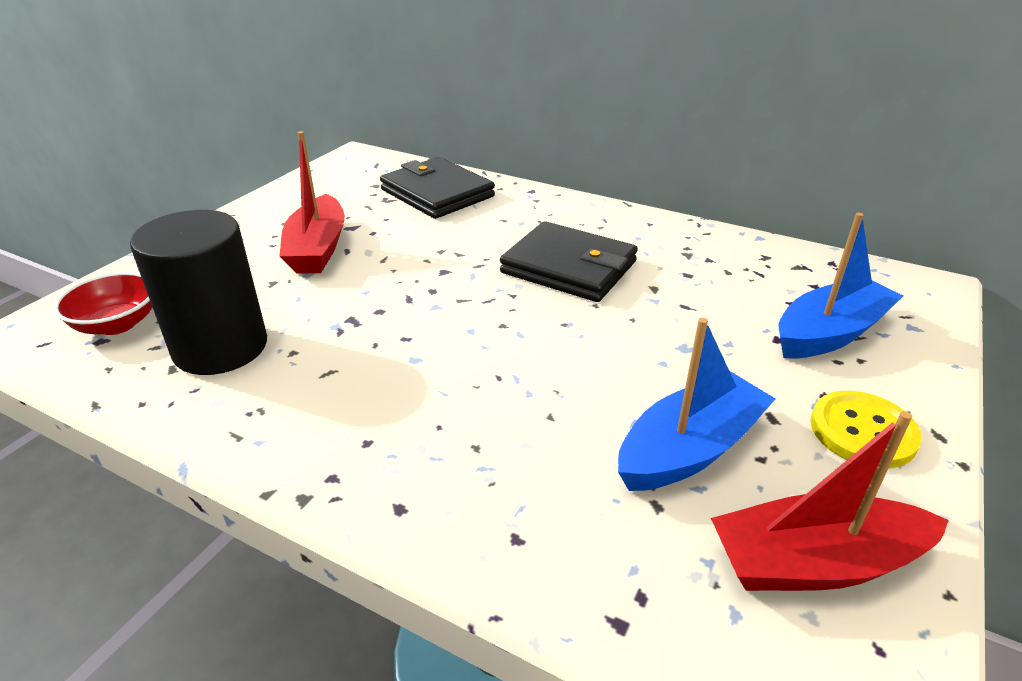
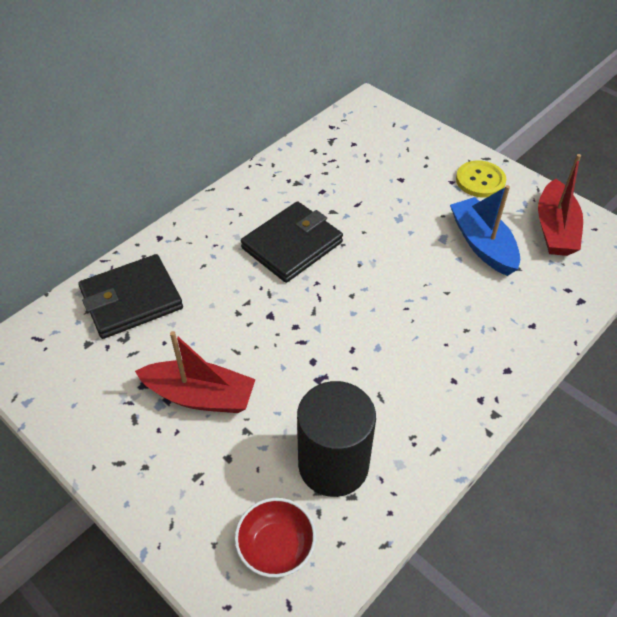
camera: 75 degrees left, 15 degrees up
(830, 333) = (402, 158): blue boat -> none

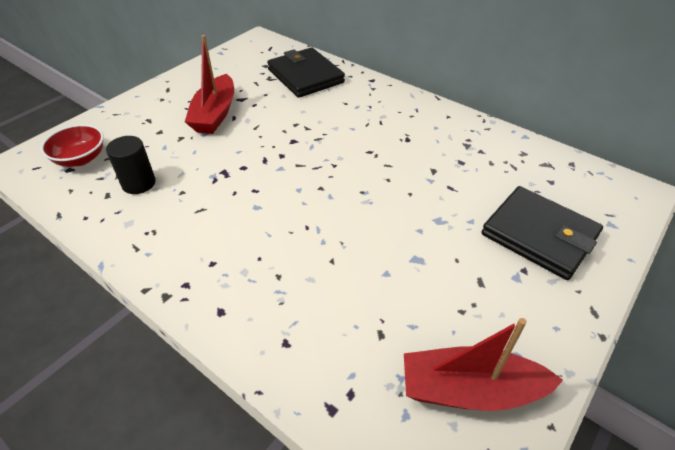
camera: 85 degrees right, 5 degrees down
(292, 245) = (379, 147): black wallet -> black wallet (539, 235)
(333, 464) = (139, 183): black cylinder -> black cylinder, size x0.57
(480, 180) = (540, 301): yellow button -> none
(482, 244) = (416, 297): blue boat -> none

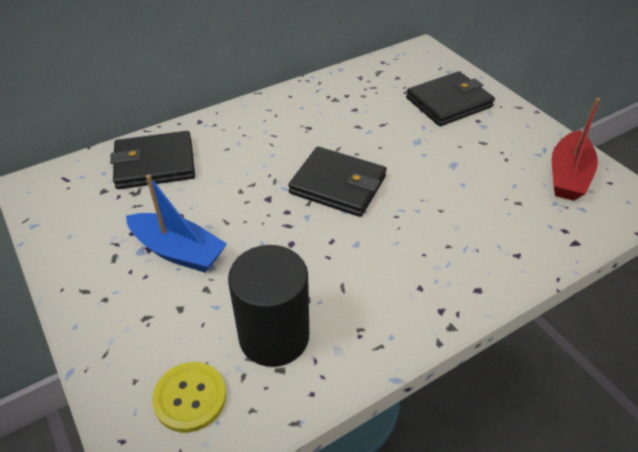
camera: 70 degrees left, 0 degrees up
(80, 159) = (190, 397): red bowl -> yellow button
(139, 183) = (274, 336): black cylinder -> black cylinder, size x1.77
(215, 114) = (178, 251): red boat -> blue boat
(332, 177) = (338, 185): none -> black wallet

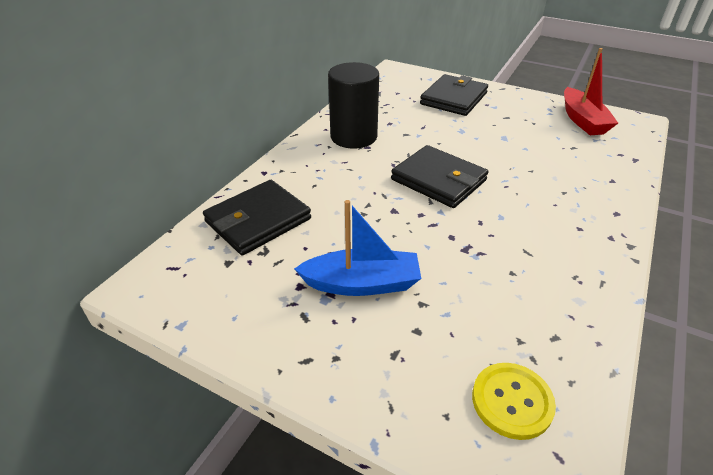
camera: 30 degrees left, 5 degrees down
(274, 336) = (521, 314): black cylinder -> black cylinder (353, 137)
(338, 185) = (438, 180): black wallet -> black wallet turned 45 degrees clockwise

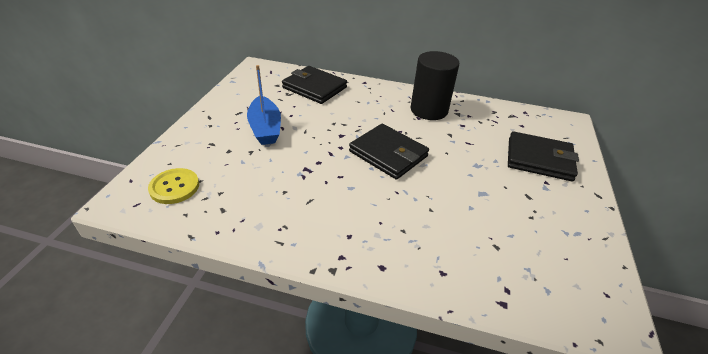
camera: 75 degrees right, 0 degrees up
(438, 180) = (388, 154): black wallet -> black wallet turned 75 degrees counterclockwise
(582, 120) = (570, 262): red boat -> none

